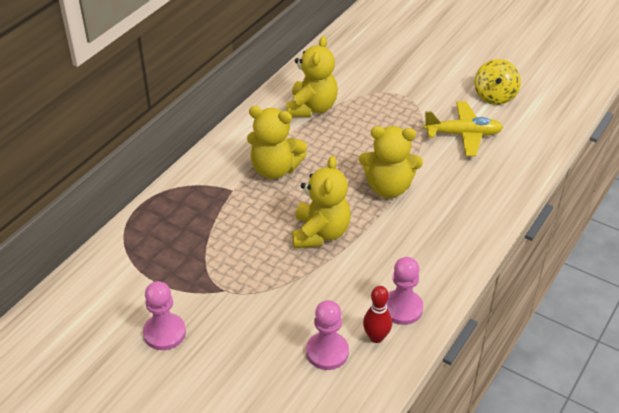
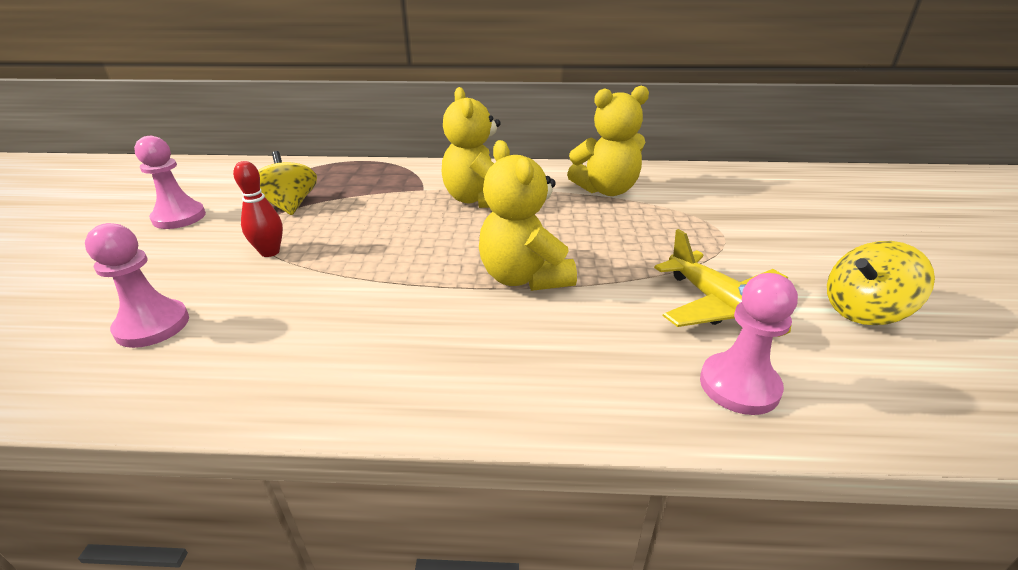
camera: 60 degrees right, 10 degrees down
(198, 266) = (289, 206): none -> yellow spinning top
(320, 233) = (389, 255): yellow teddy bear -> none
(376, 337) = (189, 361): red bowling pin -> red bowling pin (270, 252)
(402, 308) = (263, 367): pink pawn -> pink pawn (739, 385)

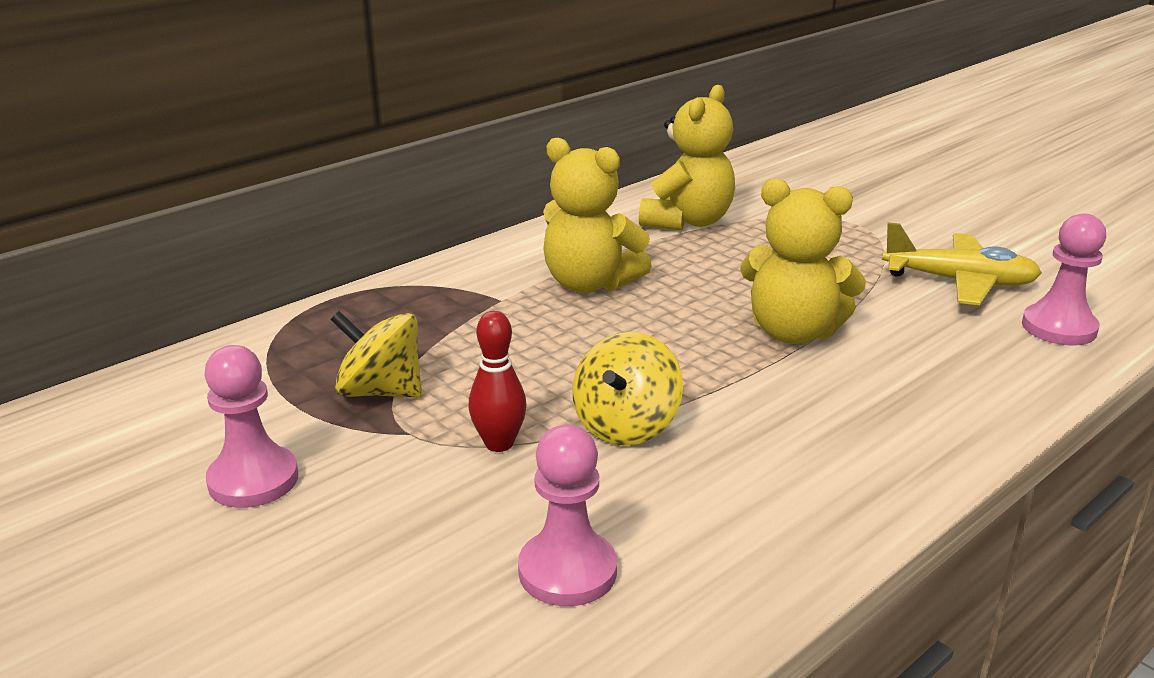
camera: 45 degrees left, 5 degrees down
(863, 311) = (1030, 242): yellow spinning top -> yellow spinning top (626, 426)

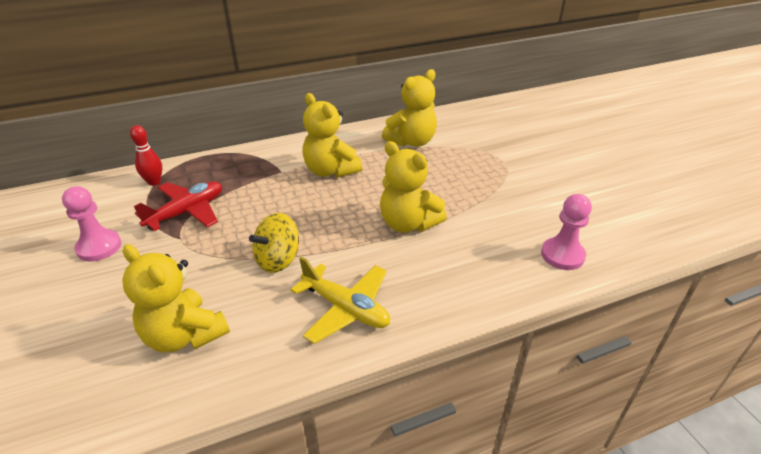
camera: 20 degrees right, 10 degrees up
(381, 391) = (187, 212): yellow spinning top -> red plane
(499, 444) = (213, 255): red bowling pin -> red bowling pin (154, 182)
(567, 571) = (184, 335): pink pawn -> yellow teddy bear
(959, 282) = (529, 211): yellow plane -> yellow plane (345, 308)

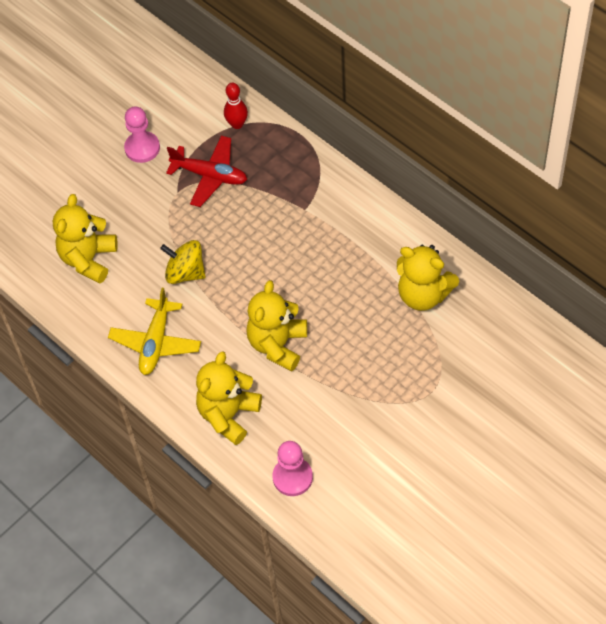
camera: 70 degrees right, 20 degrees up
(330, 171) = (328, 248): yellow teddy bear -> yellow teddy bear (228, 415)

